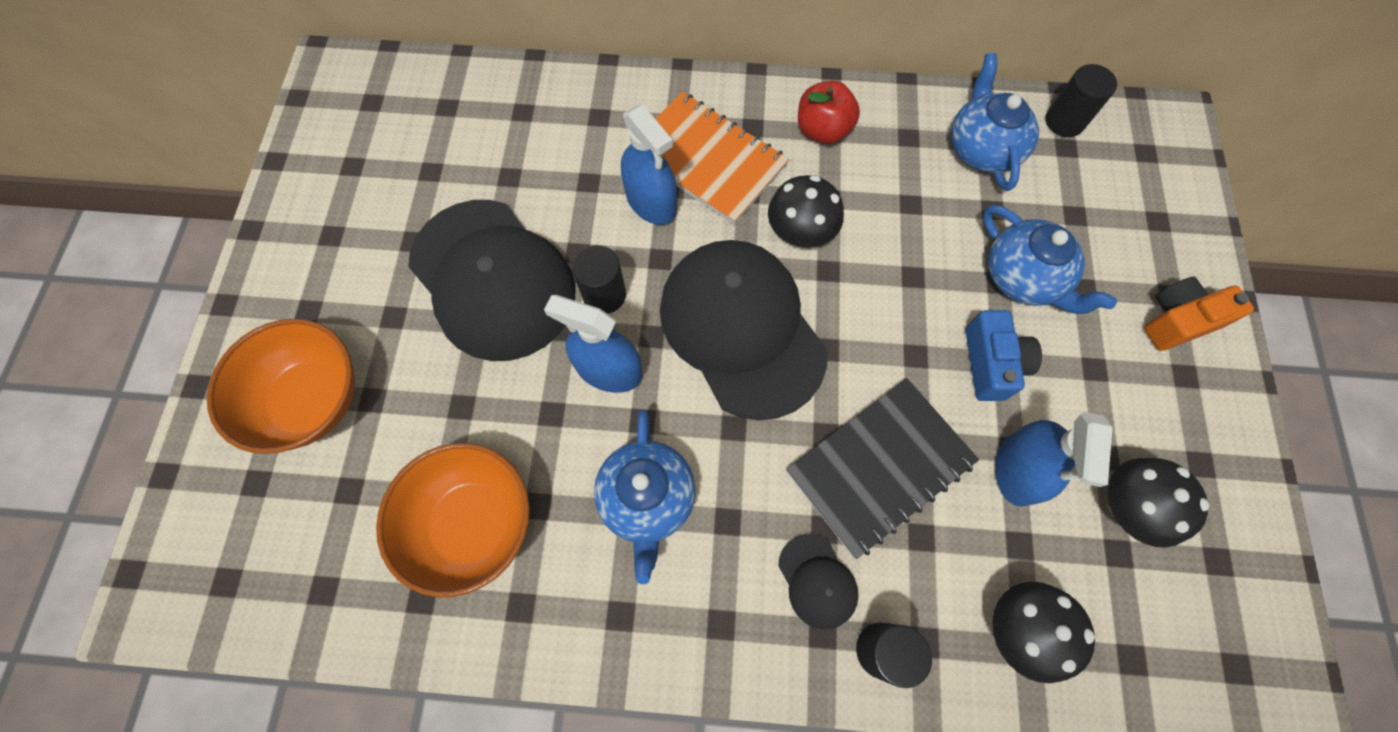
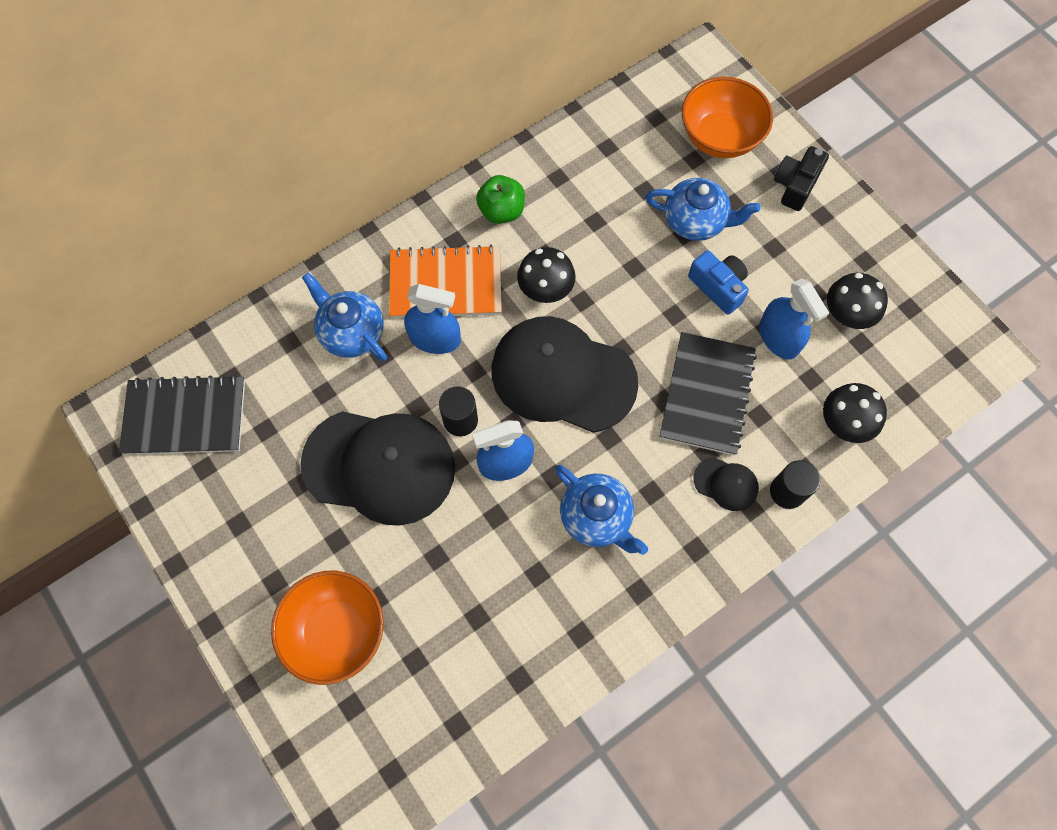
camera: 40 degrees left, 0 degrees up
(379, 112) = (185, 417): none -> black notebook
(473, 524) = (509, 615): orange bowl -> orange bowl (719, 137)
(822, 130) = (501, 211): red apple -> green apple
(982, 149) = (608, 154): blue teapot -> blue teapot (351, 332)
(1064, 121) = (641, 100): black cylinder -> none
(1177, 321) = (795, 185): orange camera -> black camera

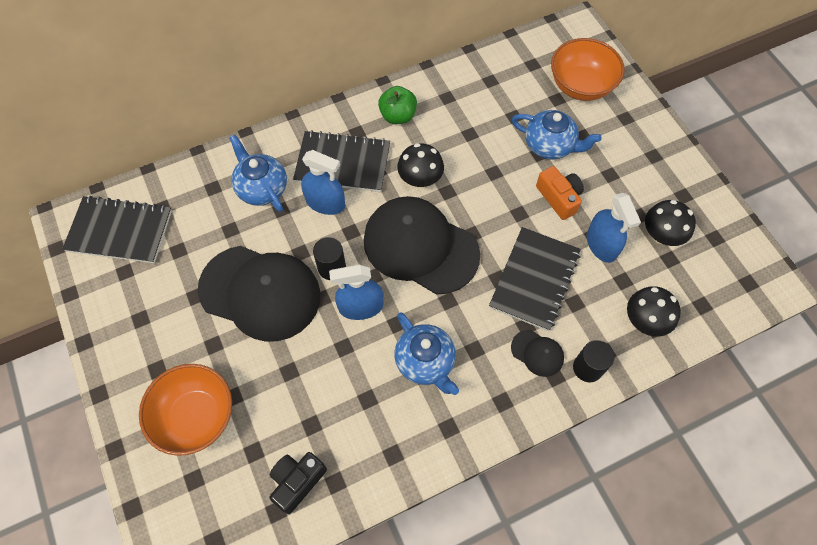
camera: 10 degrees right, 5 degrees down
(446, 284) = (342, 163): orange notebook -> black notebook
(718, 287) = (559, 198): blue camera -> orange camera
(795, 185) = (635, 130): black camera -> black camera (297, 481)

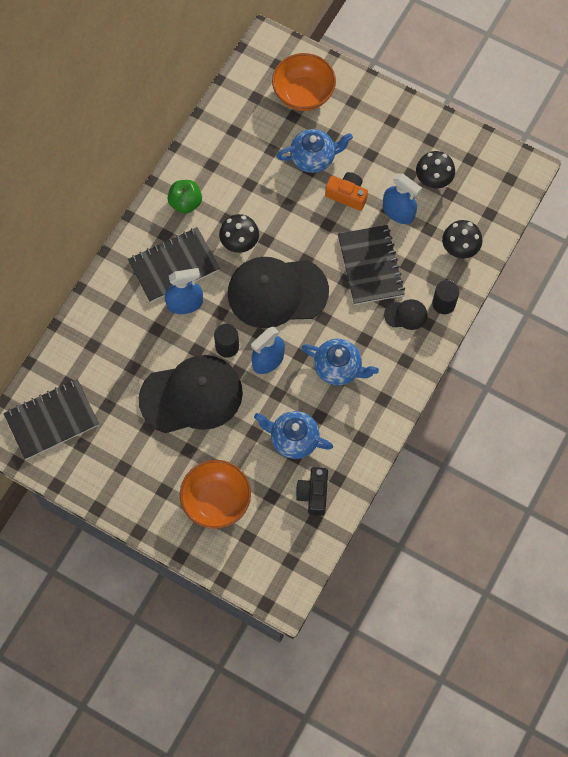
camera: 35 degrees left, 5 degrees up
(262, 188) = (129, 322): blue teapot -> blue teapot (293, 439)

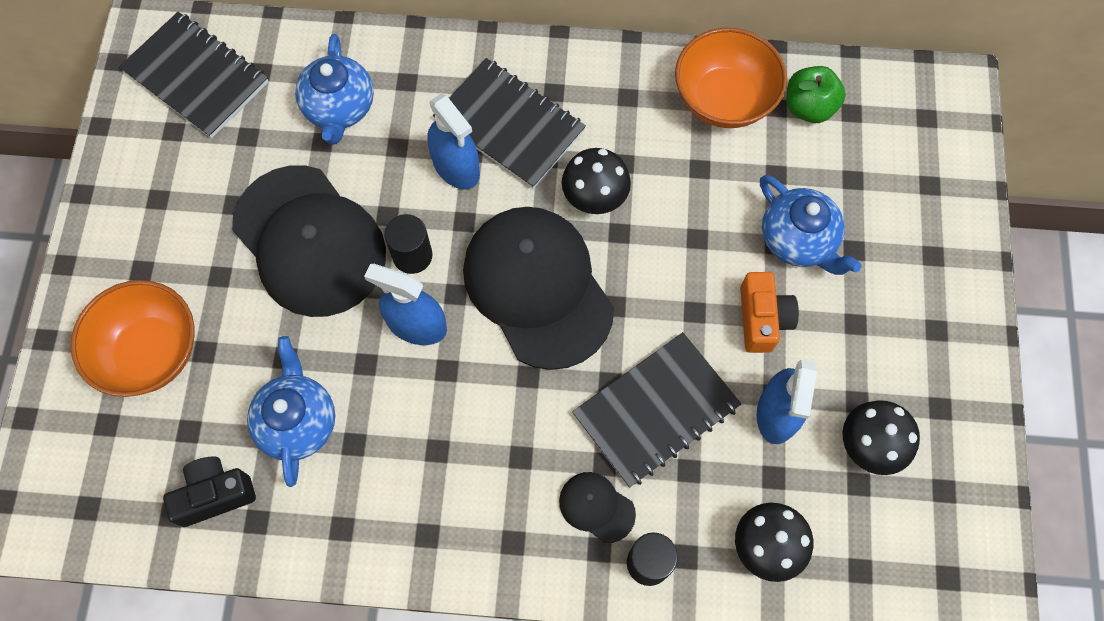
camera: 65 degrees right, 0 degrees up
(185, 203) = (620, 96): green apple -> green apple (809, 107)
(303, 94) = (899, 177): orange bowl -> orange bowl (724, 99)
(338, 368) = (450, 438): blue teapot -> blue teapot (339, 108)
(406, 315) = (596, 507): black cap -> black cap turned 150 degrees clockwise

